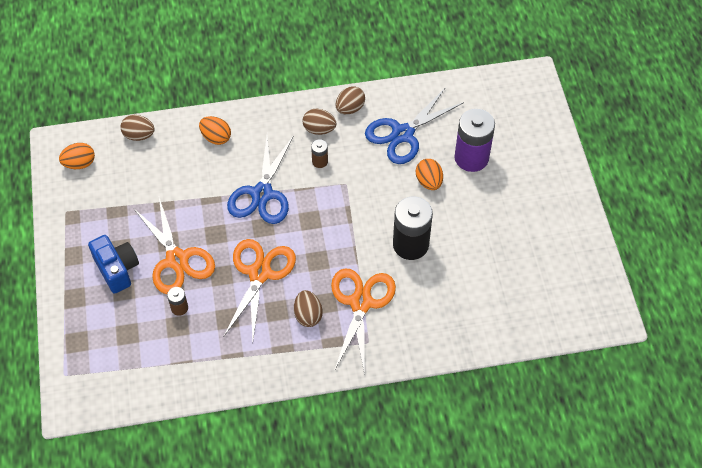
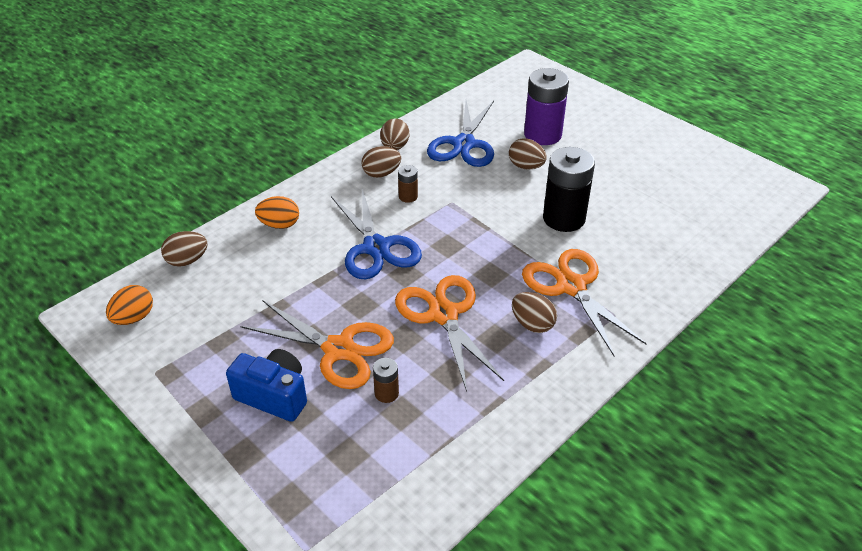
camera: 35 degrees left, 15 degrees down
(429, 182) = (526, 166): orange egg -> brown egg

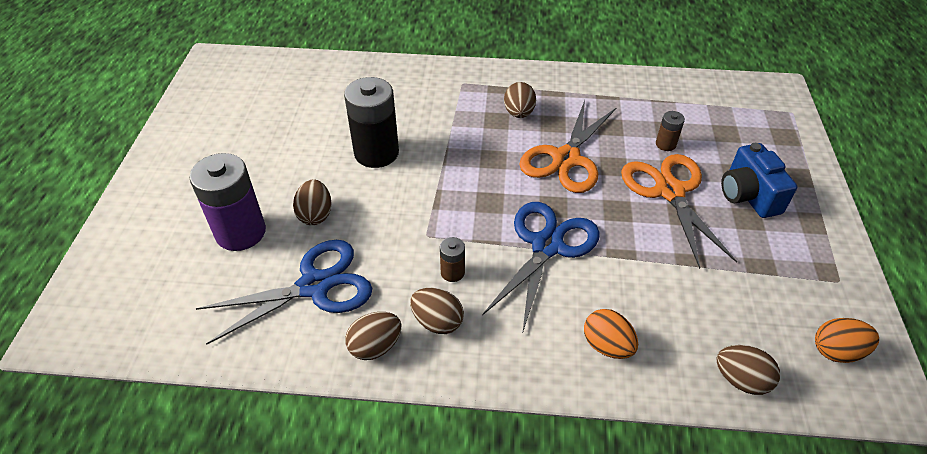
camera: 130 degrees left, 5 degrees up
(571, 286) = (457, 113): orange scissors -> none

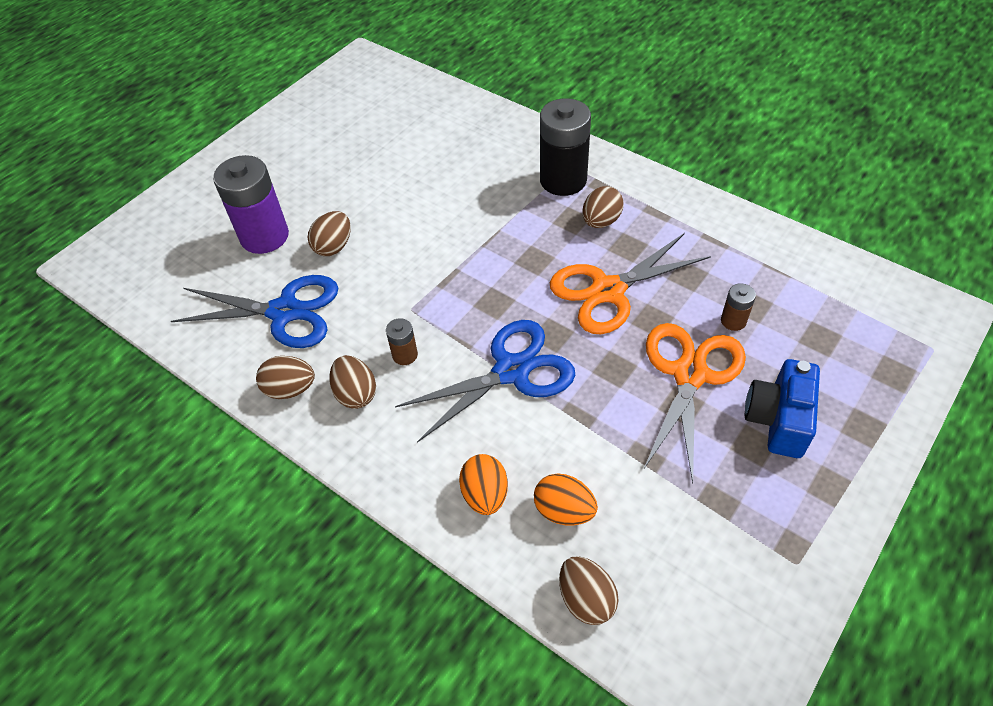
camera: 35 degrees right, 5 degrees up
(376, 153) = (430, 208): black battery -> black battery (563, 180)
(836, 351) = (718, 631): orange egg -> orange egg (564, 510)

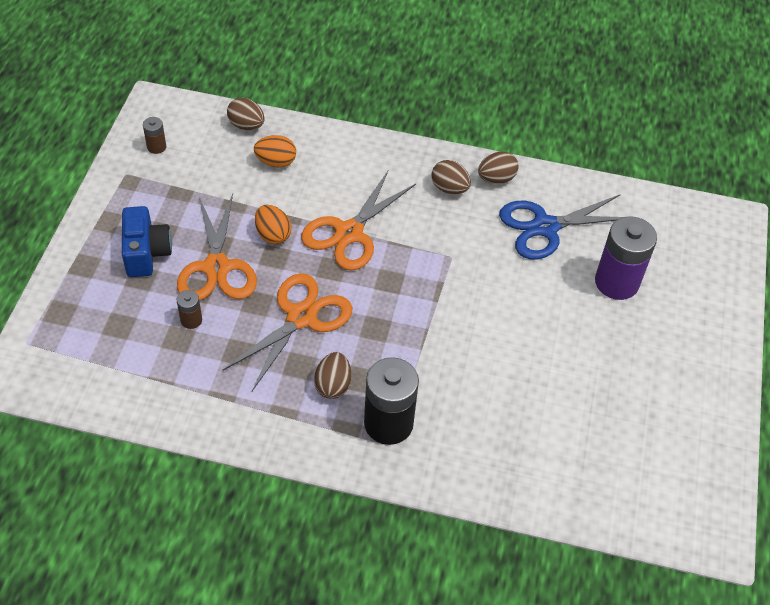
camera: 150 degrees right, 0 degrees up
(333, 246) = (551, 290): brown egg -> none
(405, 355) = (433, 222): brown battery -> brown battery (156, 147)
(485, 495) = (329, 156): orange egg -> orange egg (273, 235)
(511, 371) = (349, 233): blue scissors -> orange scissors

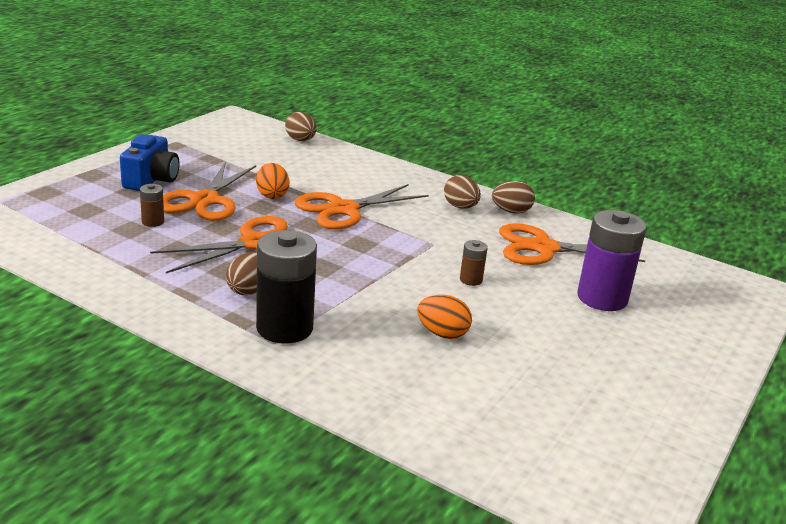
camera: 20 degrees right, 25 degrees down
(156, 147) = (215, 134): brown battery -> brown battery (471, 280)
(276, 162) = (309, 161): orange egg -> orange egg (442, 334)
(545, 227) = (544, 248): blue scissors -> orange scissors

